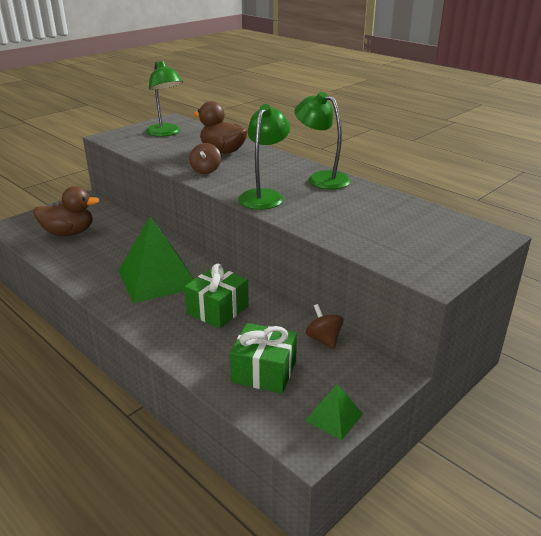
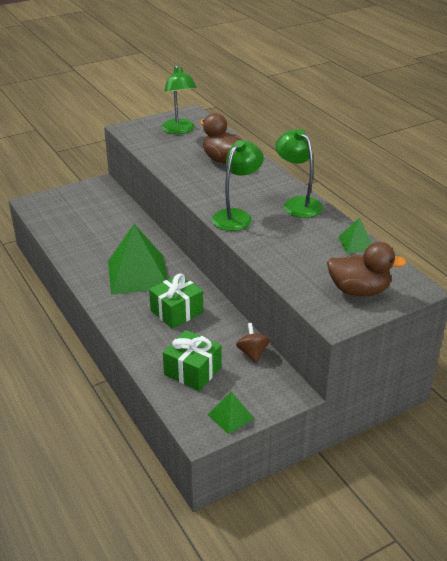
camera: 15 degrees right, 5 degrees up
(69, 233) = (77, 217): brown duck -> brown duck (359, 291)
(206, 170) = (198, 180): brown spinning top -> none
(403, 204) = (356, 243): none -> green pyramid

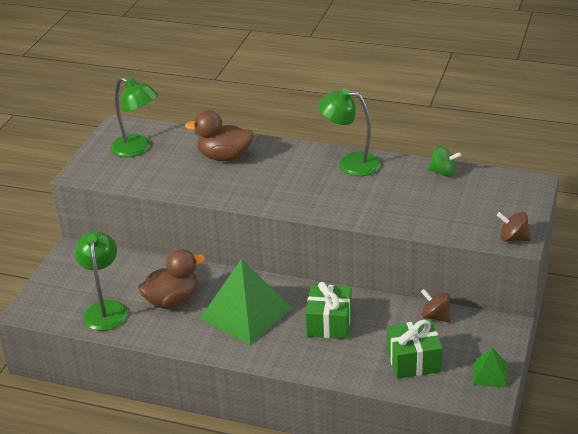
camera: 40 degrees left, 0 degrees up
(237, 216) = (319, 201): green lamp -> green lamp (105, 309)
(334, 316) = (513, 238): none -> brown spinning top
(356, 243) = (443, 172): green pyramid -> green spinning top
(359, 291) = (499, 209): brown duck -> brown duck (173, 300)

